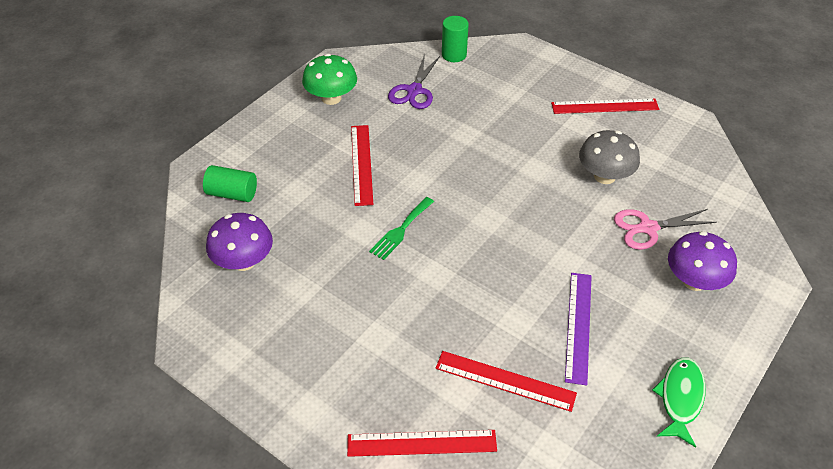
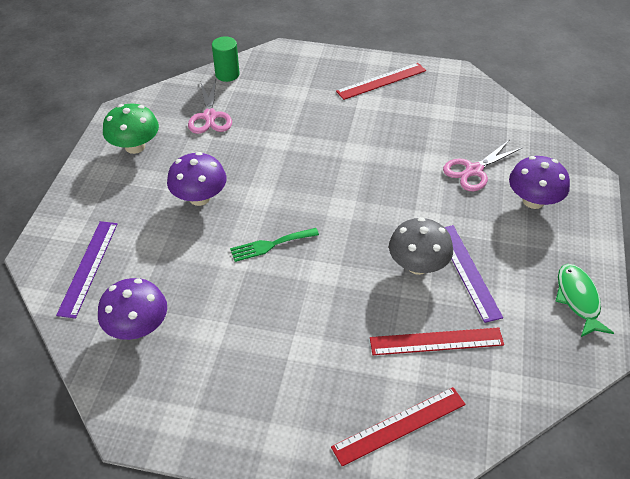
camera: 25 degrees left, 0 degrees up
(232, 194) = (88, 267): green cylinder -> purple ruler
(361, 164) = (199, 197): red ruler -> purple mushroom
(400, 230) = (270, 245): green fork -> green fork turned 60 degrees clockwise
(414, 91) = (210, 116): purple scissors -> pink scissors
(604, 176) = (415, 139): grey mushroom -> grey mushroom (418, 265)

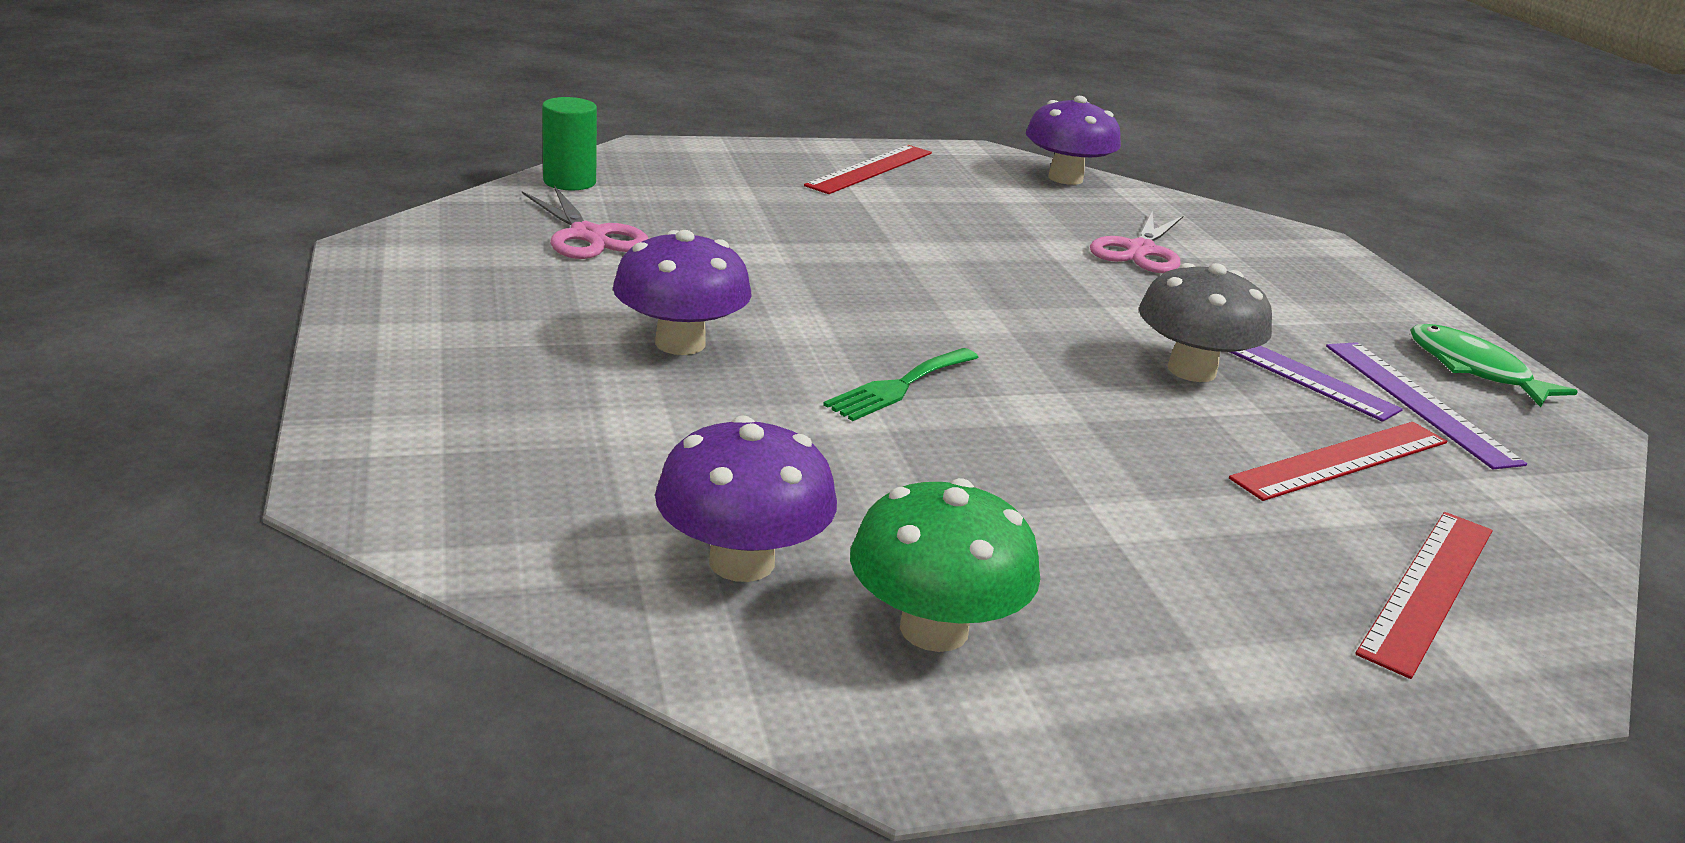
camera: 30 degrees left, 20 degrees down
(88, 267) = (518, 486): purple ruler -> purple ruler (1418, 402)
(135, 146) = (458, 291): green mushroom -> green mushroom (934, 629)
(533, 201) = (1268, 272): purple mushroom -> purple mushroom (1065, 178)

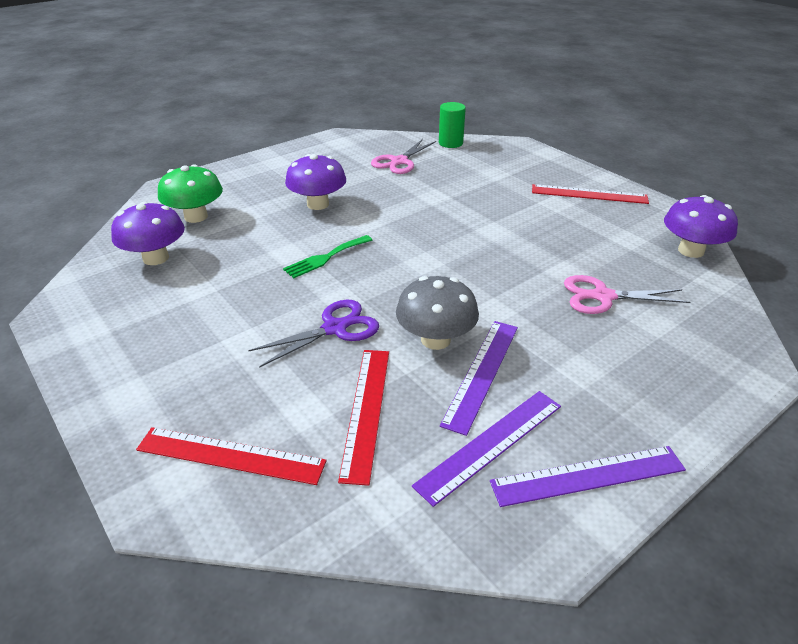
camera: 70 degrees right, 10 degrees up
(899, 386) = (325, 258): green fork -> green fork turned 60 degrees counterclockwise
(934, 629) = (127, 306): green mushroom -> green mushroom (196, 217)
(1128, 432) = (335, 328): none -> purple scissors
(1341, 460) = (366, 410): red ruler -> red ruler turned 60 degrees clockwise
(1473, 369) = (588, 476): green fish -> purple ruler

